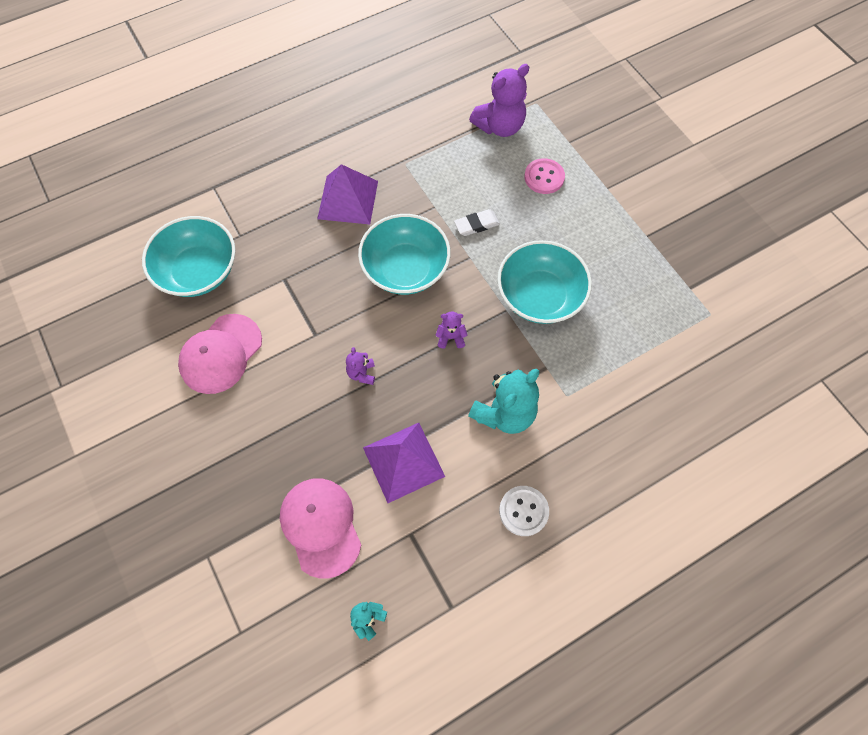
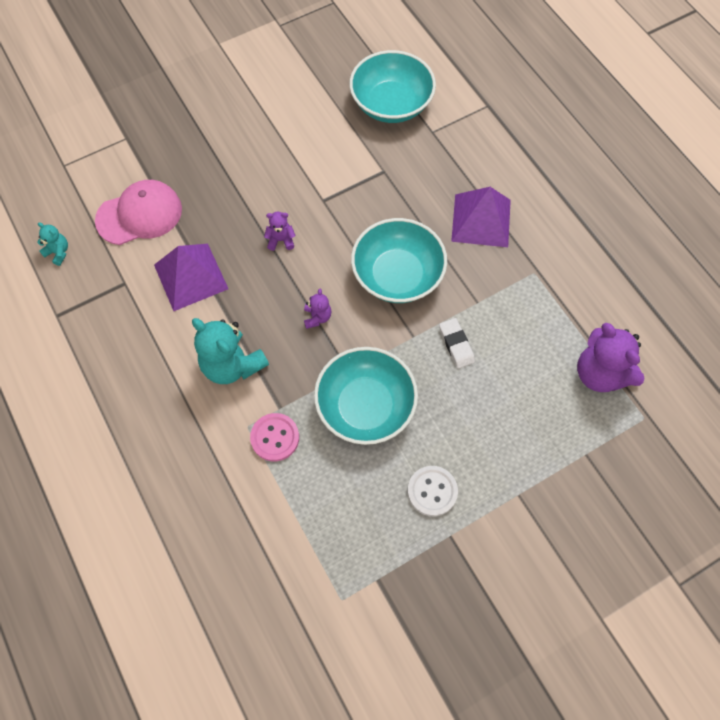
camera: 90 degrees right, 0 degrees up
(221, 354) = (305, 129): pink cap -> none
(523, 511) = (132, 378): white button -> white button (432, 491)
(544, 177) = (528, 420): pink button -> pink button (275, 437)

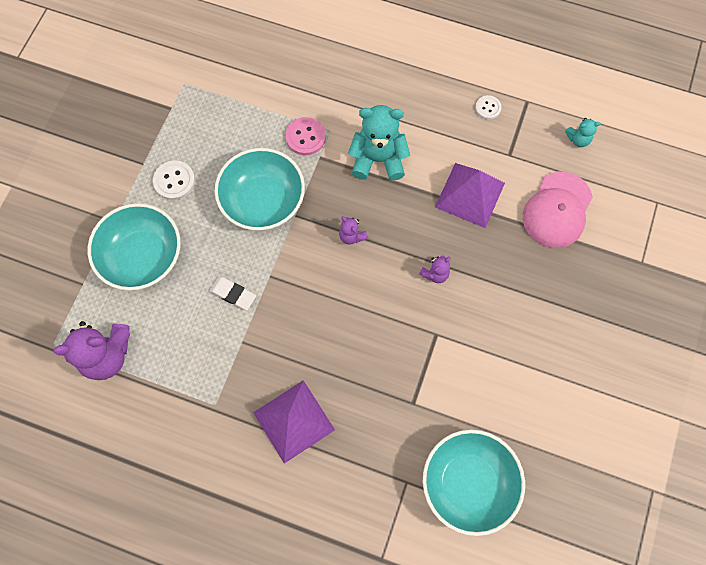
camera: 140 degrees right, 5 degrees up
(94, 336) = (488, 108): none -> white button
(397, 275) = (321, 315): turquoise bowl -> turquoise bowl (143, 256)
(600, 373) = (107, 355): purple teddy bear -> purple teddy bear turned 150 degrees clockwise

